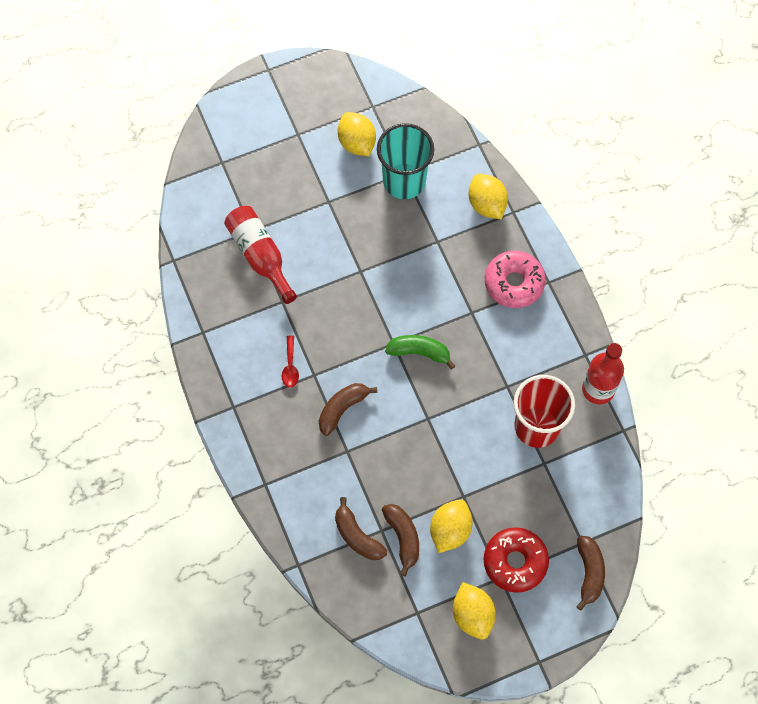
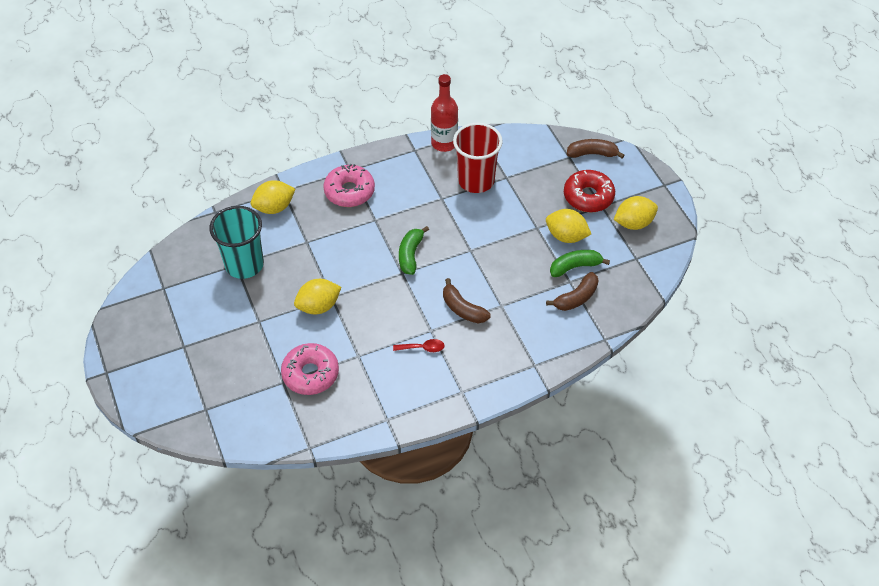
camera: 90 degrees left, 15 degrees down
(260, 256) = (310, 374): red bottle -> pink donut
(357, 143) = (200, 299): yellow lemon -> yellow lemon (318, 306)
(403, 538) = (575, 267): brown banana -> green banana

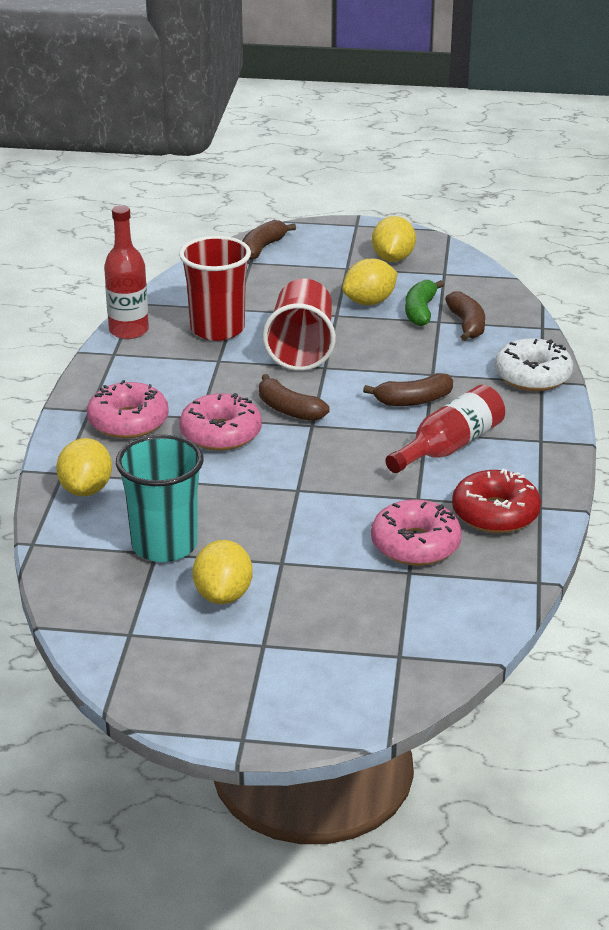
camera: 60 degrees left, 20 degrees down
(318, 306) = (305, 504): yellow lemon -> yellow lemon (223, 595)
(364, 236) = (221, 433): none -> pink donut
(410, 255) = (289, 410): green banana -> brown banana
(423, 348) = (449, 447): red spoon -> red bottle
(484, 229) = (301, 348): none -> red cup
(537, 358) = (532, 376): none -> white donut
(588, 196) = (324, 271): red donut -> red donut (495, 513)

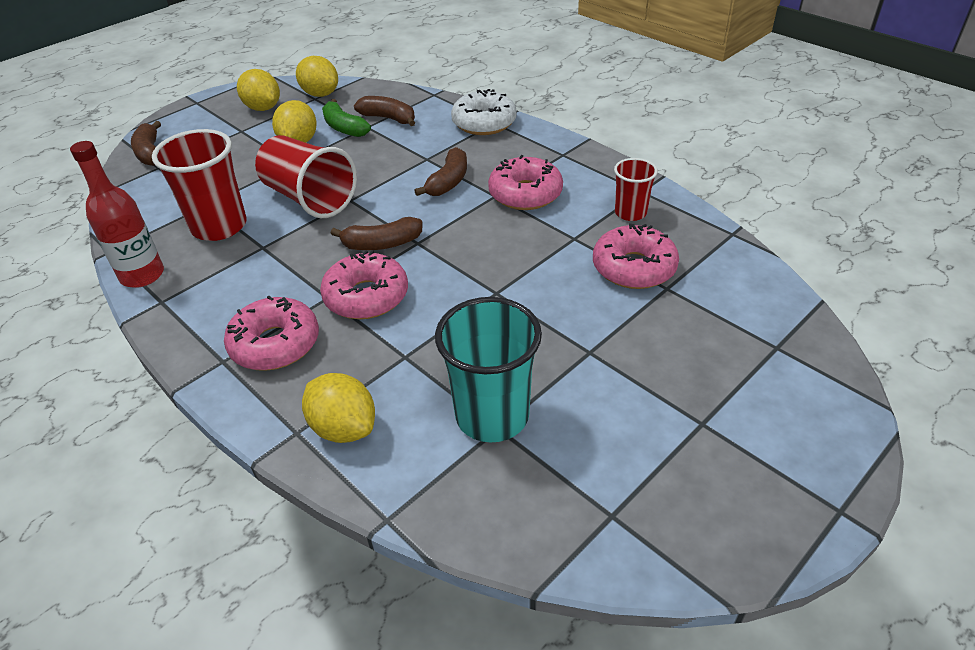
camera: 50 degrees left, 10 degrees up
(223, 595) = (606, 413): yellow lemon -> yellow lemon (320, 94)
(449, 447) = (525, 194): red bottle -> pink donut
(495, 513) = (630, 213): red donut -> red cup

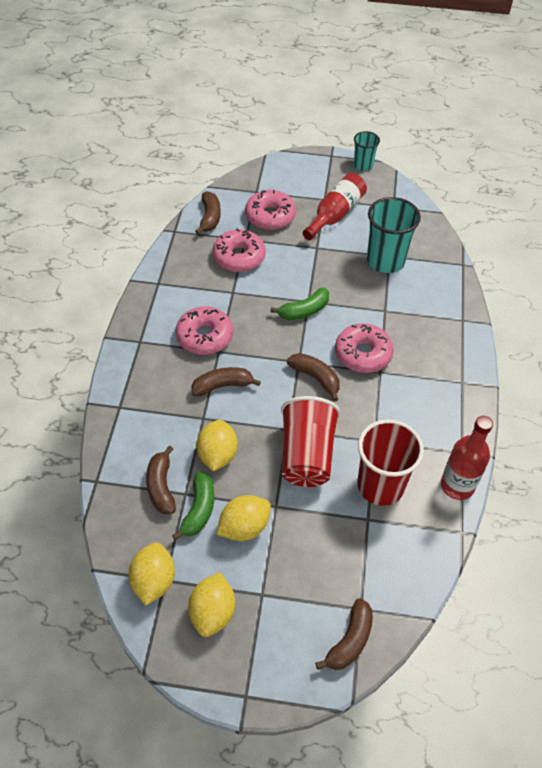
camera: 130 degrees left, 10 degrees up
(275, 344) = (431, 368): pink donut -> pink donut (270, 216)
(344, 428) = (443, 305): yellow lemon -> yellow lemon (217, 455)
(484, 123) = (124, 413): white donut -> none
(484, 281) = (304, 311): none -> green banana
(630, 213) = (187, 278): red cup -> none
(650, 414) = (335, 214): none -> red bottle
(740, 273) = (210, 218): none -> brown banana
(777, 548) = (363, 165): none -> turquoise cup

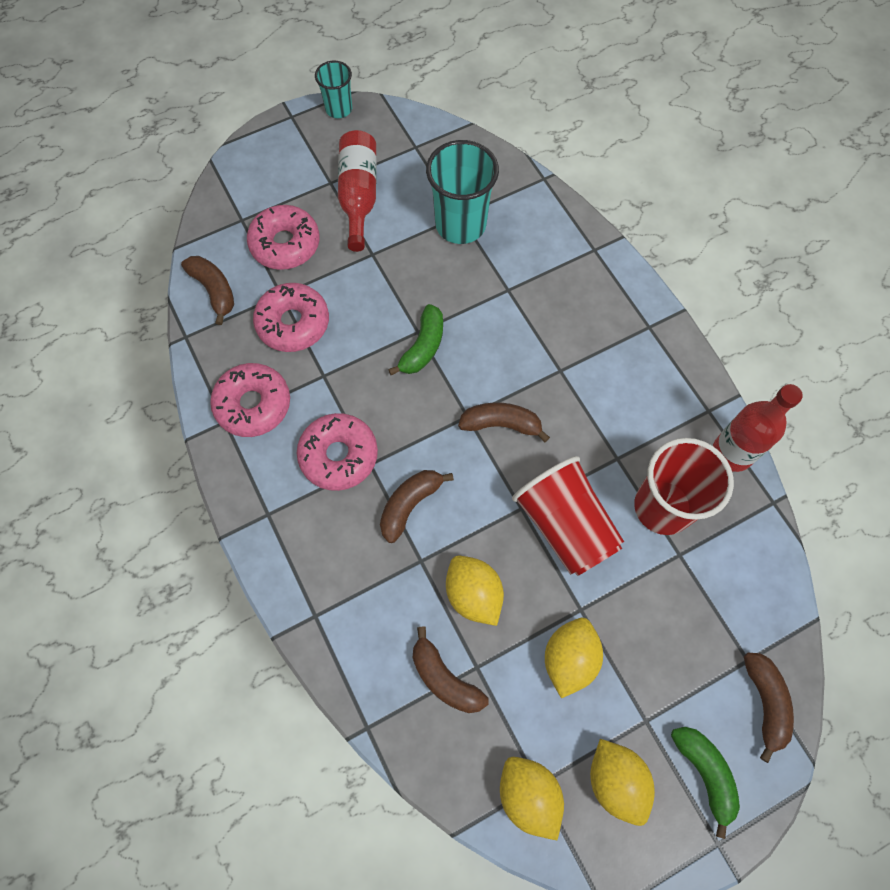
camera: 35 degrees left, 15 degrees up
(199, 510) = (507, 675): green banana -> green banana (704, 773)
(363, 354) = (527, 360): pink donut -> pink donut (253, 405)

